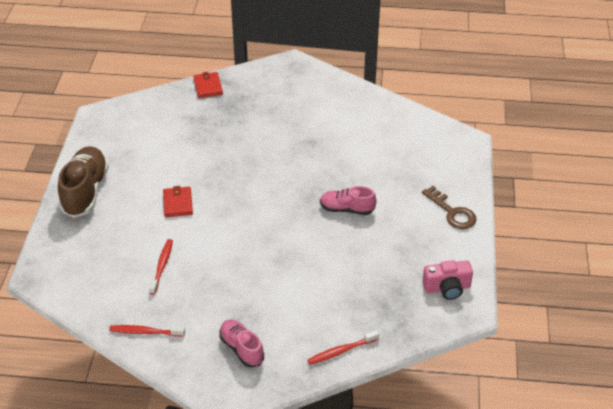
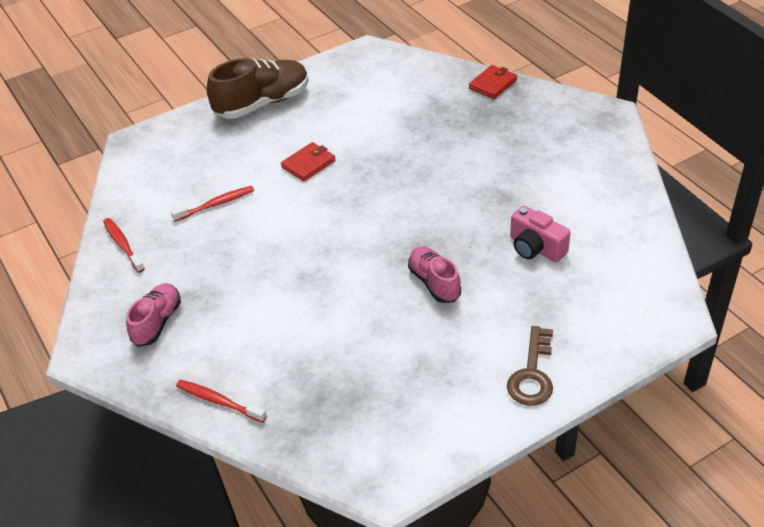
camera: 55 degrees right, 0 degrees up
(447, 288) = (401, 440): pink camera -> pink camera (536, 248)

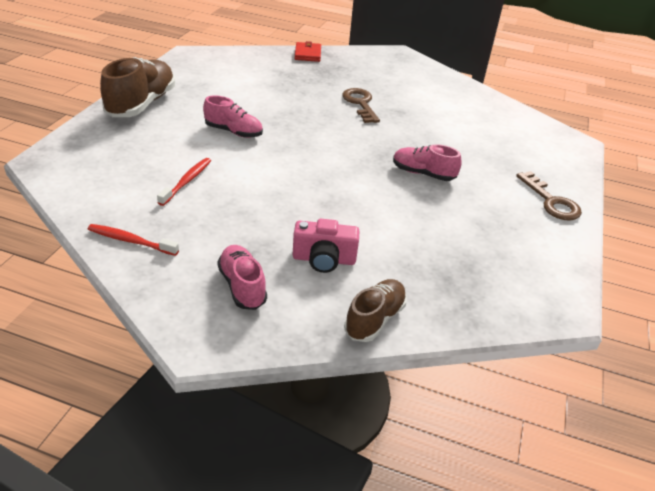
camera: 45 degrees left, 5 degrees down
(219, 401) = (374, 319): red toothbrush -> brown shoe
(308, 164) = (233, 132): red wallet -> pink shoe
(472, 172) = (360, 104): none -> brown key
(536, 248) = (456, 133): pink camera -> pink camera (324, 259)

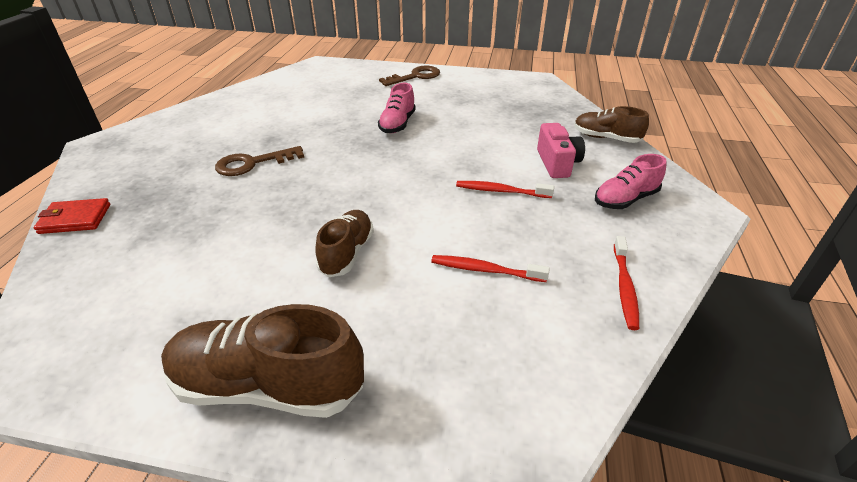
camera: 95 degrees left, 0 degrees up
(233, 132) = (347, 253): pink shoe -> brown shoe
(284, 211) = (501, 191): none -> red toothbrush

